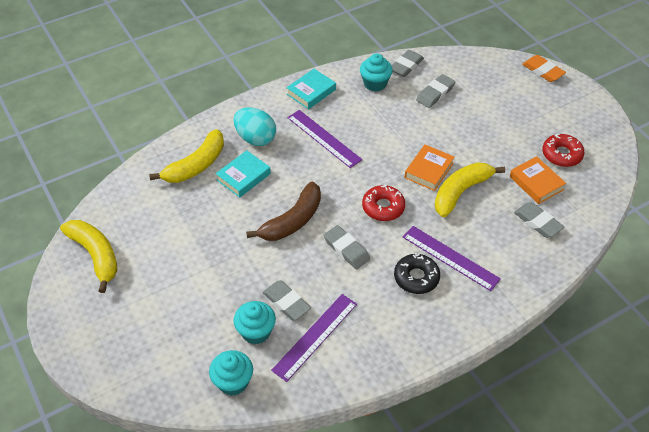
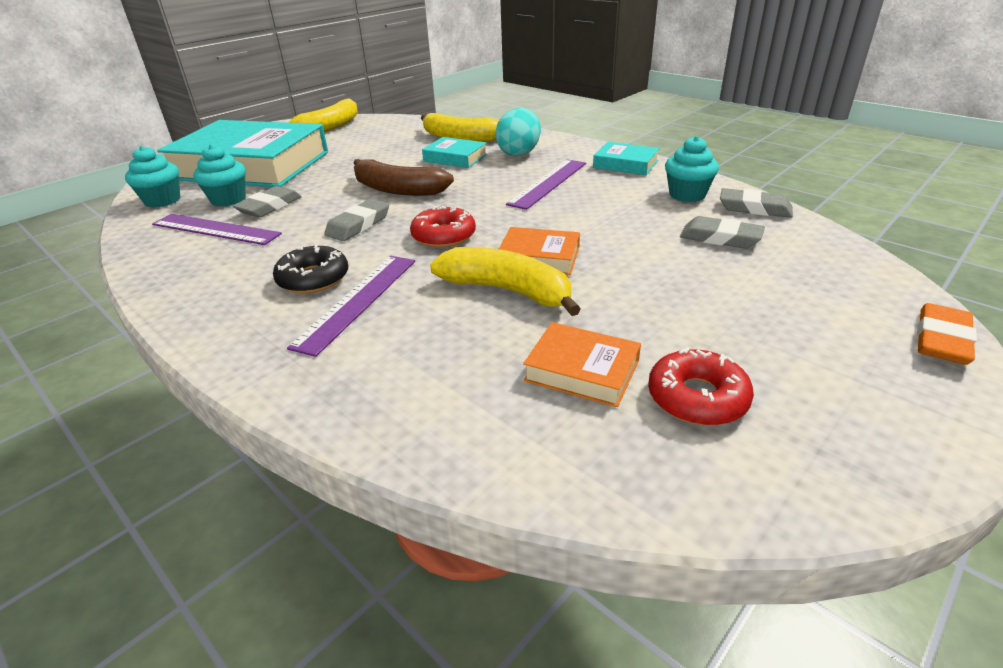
camera: 75 degrees right, 15 degrees down
(176, 318) = (251, 165): none -> turquoise book
(536, 183) = (582, 370): orange book -> orange book turned 75 degrees clockwise
(538, 222) = (472, 385): grey eraser -> none

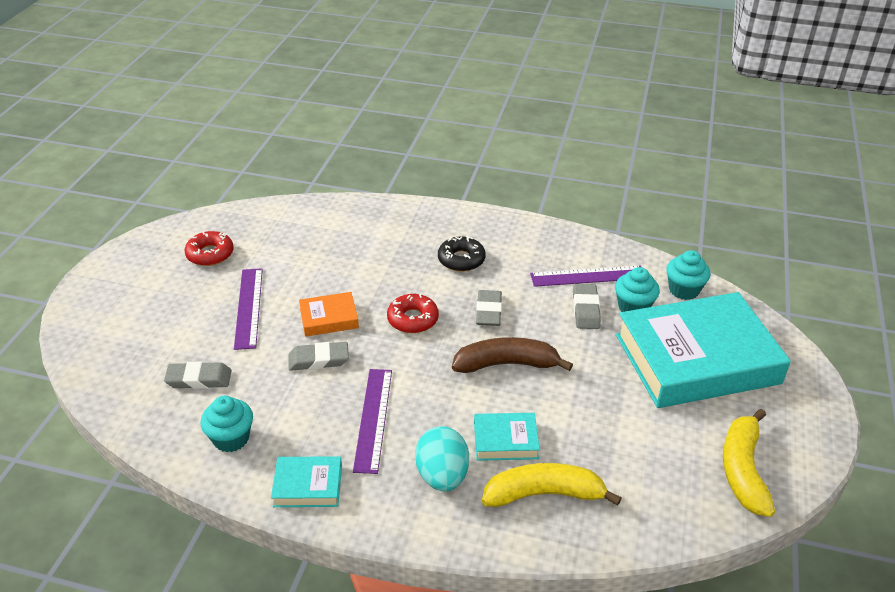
camera: 150 degrees right, 5 degrees up
(357, 301) = (417, 254): purple ruler -> purple ruler (249, 307)
(507, 291) = (333, 285): yellow banana -> none
(582, 370) = (268, 251): orange book -> none
(754, 208) = (167, 433): grey eraser -> grey eraser (318, 360)
(941, 340) = (74, 322): orange eraser -> none

